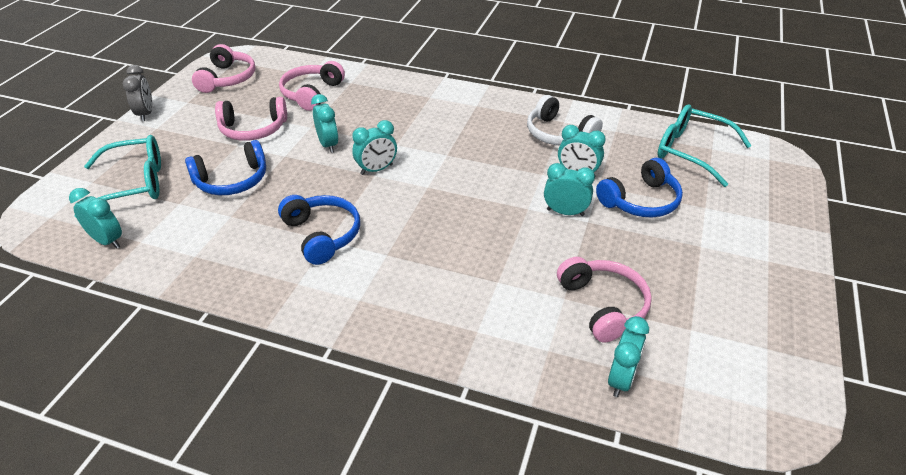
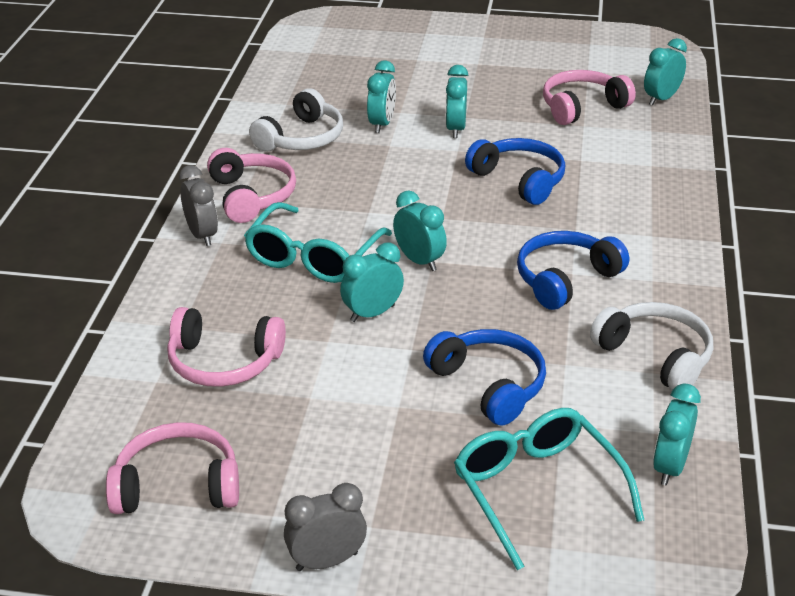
camera: 100 degrees left, 5 degrees down
(210, 261) = (655, 356): none -> white headphones
(253, 129) = (348, 401): pink headphones -> pink headphones (251, 196)
(440, 91) = (202, 235): none -> grey clock
(621, 379) = (661, 99): turquoise clock -> turquoise clock turned 60 degrees counterclockwise
(640, 201) = (419, 90): blue headphones -> blue headphones (519, 180)
(691, 151) = (319, 63): turquoise glasses -> turquoise glasses (313, 257)

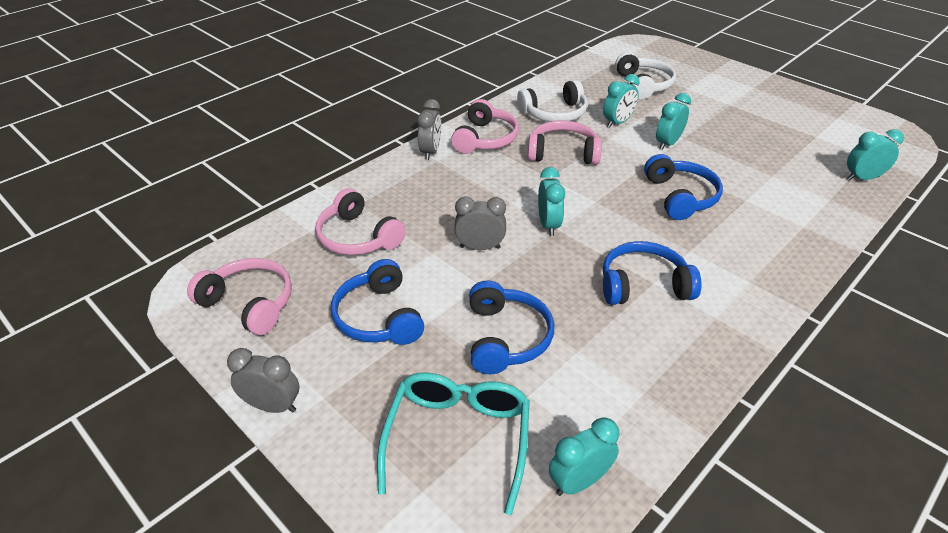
camera: 35 degrees right, 5 degrees up
(313, 257) = (481, 193): turquoise glasses -> none
(341, 428) = (379, 317): none -> blue headphones
(372, 313) = (480, 247): turquoise clock -> grey clock
(582, 107) = (785, 161): pink headphones -> pink headphones (563, 153)
(655, 356) = (658, 381): white headphones -> white headphones (643, 85)

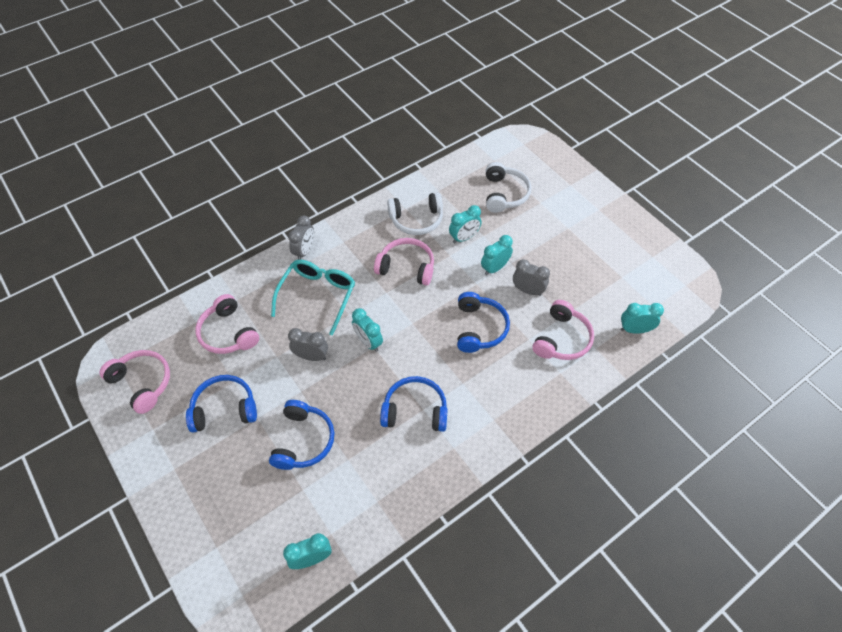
camera: 10 degrees right, 15 degrees up
(272, 406) = (141, 470): grey clock -> grey clock (528, 290)
(379, 317) = (224, 409): blue headphones -> blue headphones turned 90 degrees clockwise
(458, 438) = (248, 514): turquoise glasses -> turquoise glasses (318, 295)
(485, 139) = (351, 242): pink headphones -> pink headphones (562, 339)
(548, 225) = (368, 342): turquoise clock -> turquoise clock turned 135 degrees clockwise

